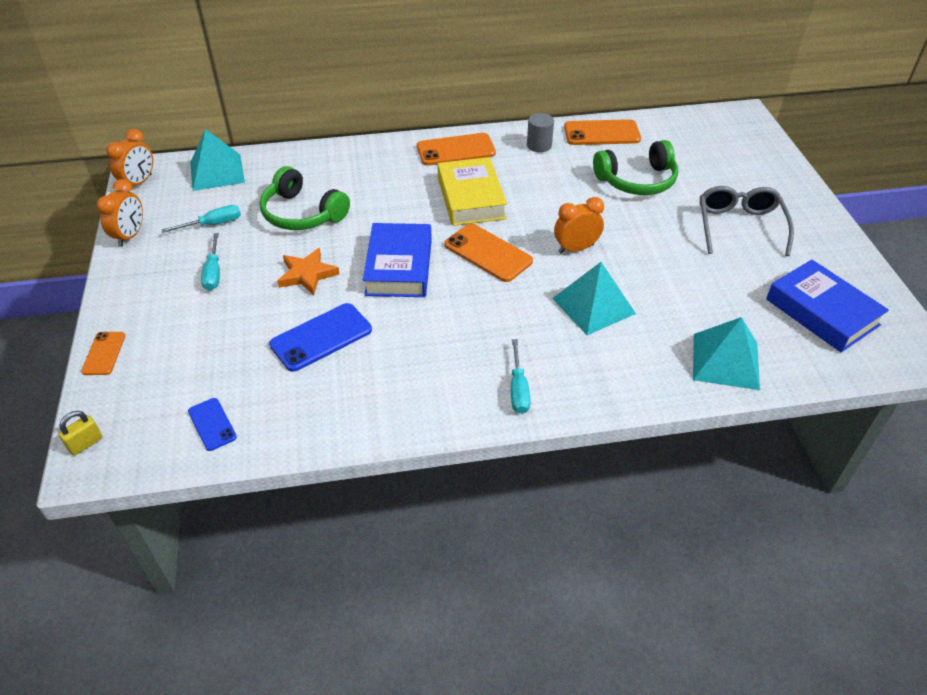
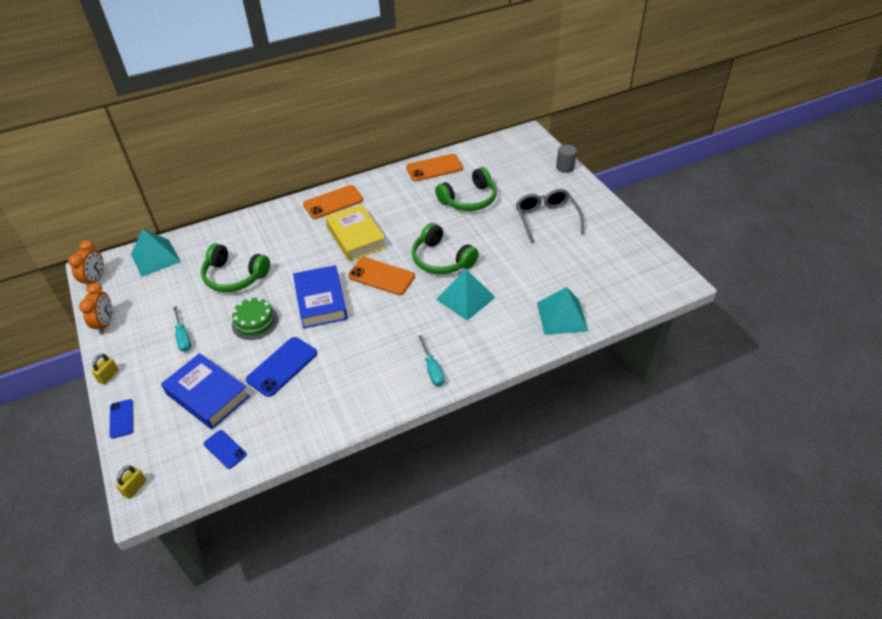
camera: 15 degrees left, 0 degrees up
(104, 353) = (121, 418): orange phone -> blue phone
(109, 298) = (108, 376): none -> yellow padlock
(213, 224) = (168, 300): turquoise screwdriver -> none
(307, 274) = (255, 322): orange star -> green cake
(539, 145) = (392, 186): grey cylinder -> grey cylinder (565, 167)
(576, 248) = (441, 259): orange clock -> green headphones
(822, 312) = (613, 268): blue book -> blue book (207, 395)

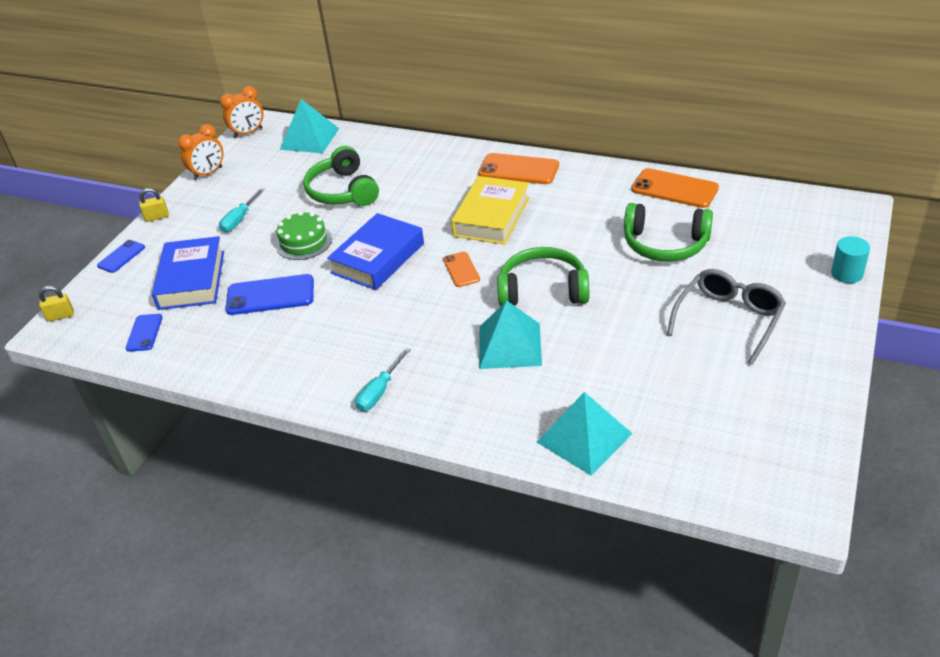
camera: 50 degrees right, 5 degrees down
(381, 276) = (461, 269): orange phone -> orange phone, size x0.58
(441, 259) = (543, 290): green headphones -> green headphones turned 90 degrees clockwise
(565, 167) = (847, 273): grey cylinder -> turquoise cylinder

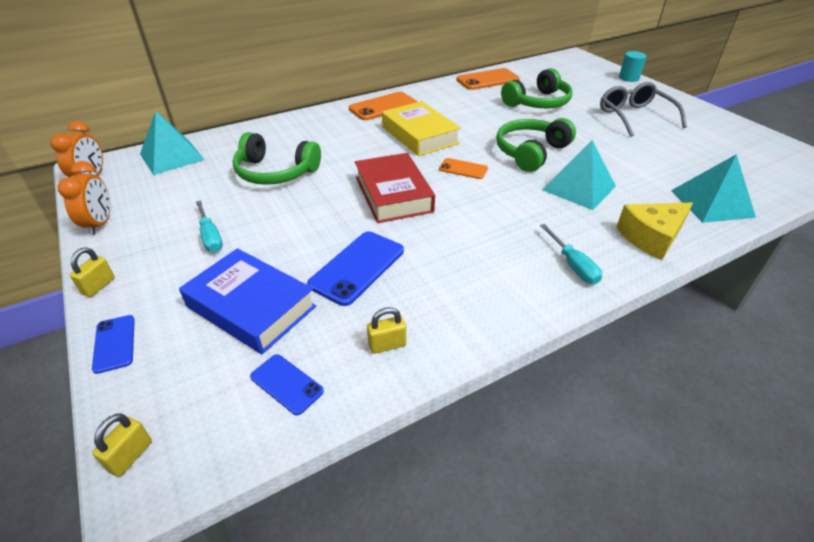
camera: 55 degrees left, 0 degrees up
(208, 350) = (387, 345): none -> yellow padlock
(303, 242) = (309, 218): green cake -> none
(378, 258) = (393, 194): blue book -> red book
(471, 419) = (651, 237): none -> yellow cheese

